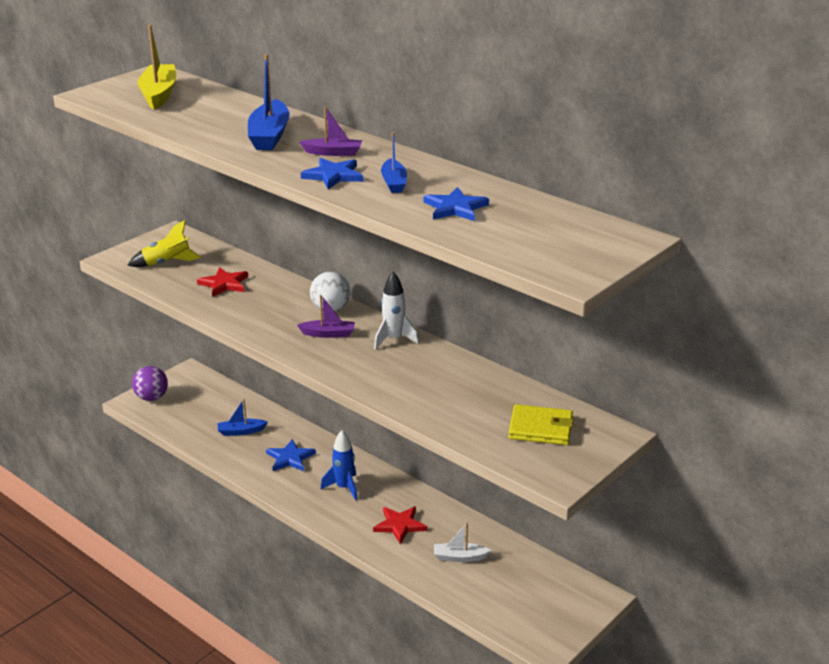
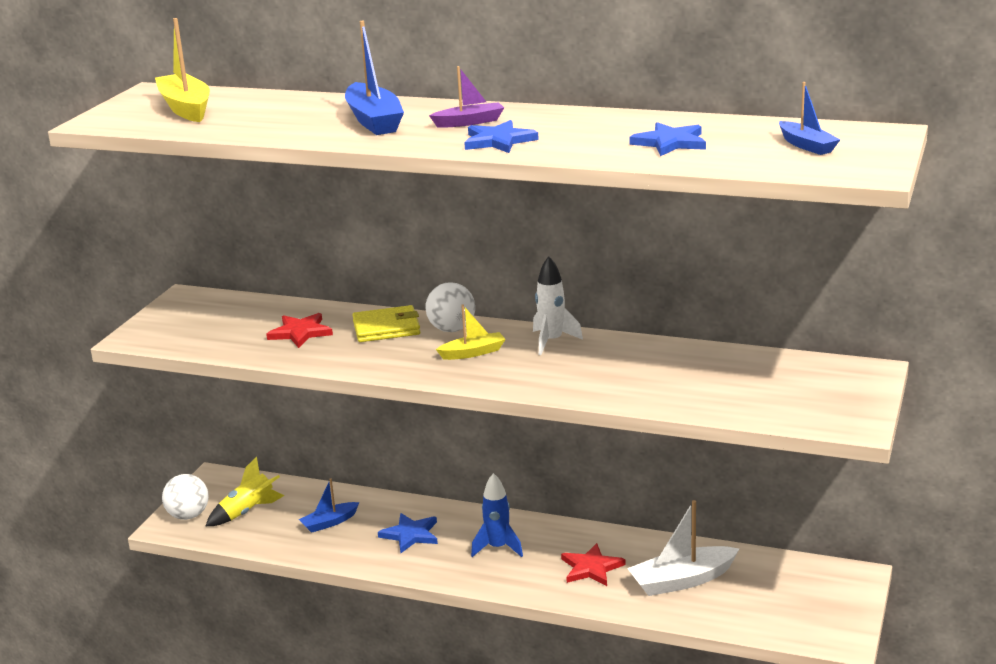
camera: 20 degrees left, 5 degrees down
(152, 398) = (188, 516): purple ball -> white ball
(167, 263) = (207, 327): yellow rocket -> yellow rocket (248, 512)
(328, 334) = (473, 353): purple boat -> yellow boat
(394, 183) = (574, 135): blue boat -> blue boat (807, 146)
(459, 557) = (682, 580): white boat -> white boat, size x1.70
(540, 428) = (790, 384): yellow wallet -> yellow wallet (386, 328)

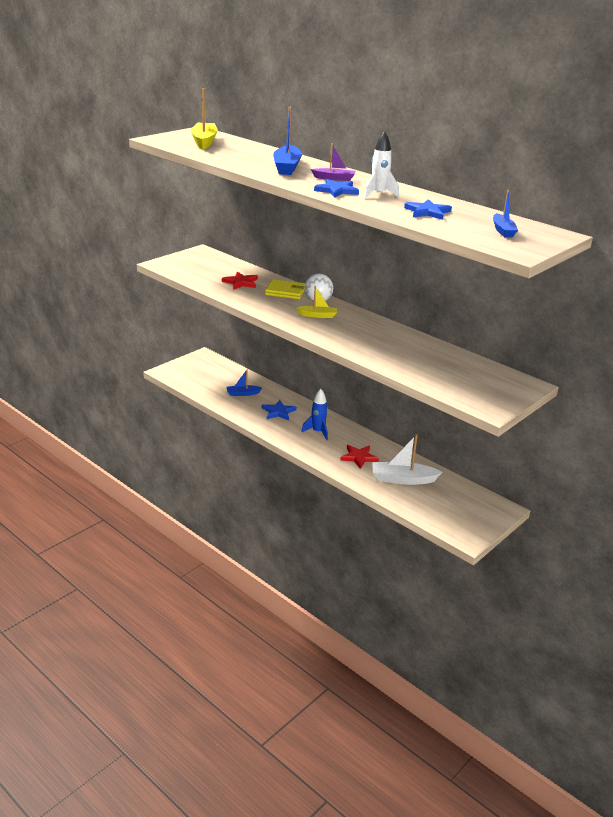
camera: 20 degrees right, 5 degrees up
(188, 516) = (178, 369): white ball -> none
(248, 512) = (207, 376): yellow rocket -> none
(552, 341) = (364, 321): white rocket -> white rocket (378, 194)

